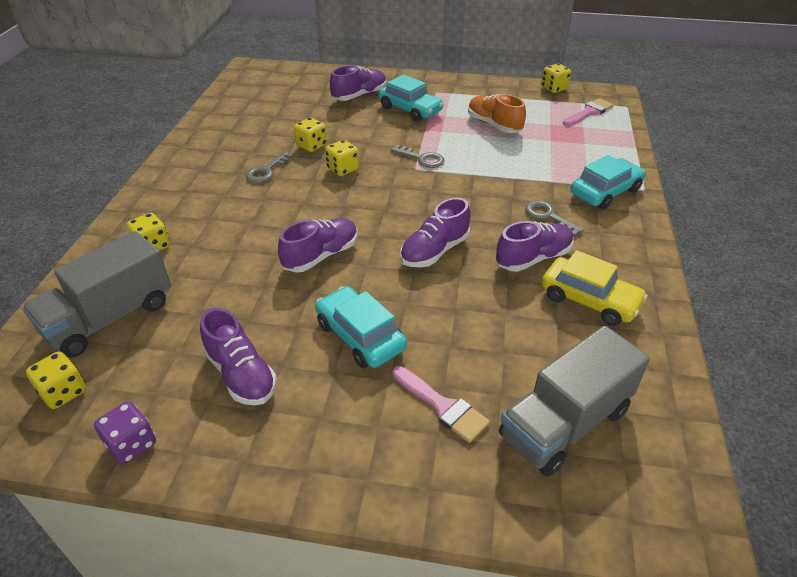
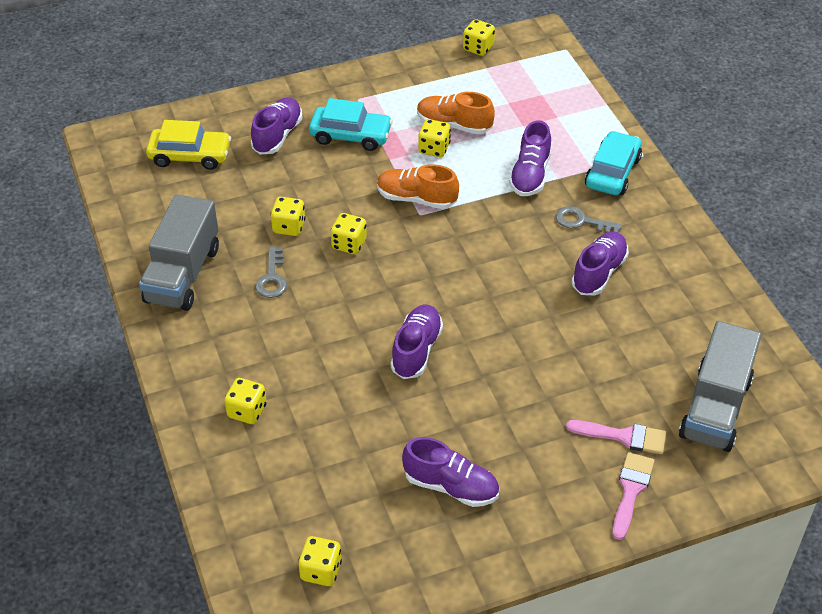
camera: 30 degrees left, 5 degrees up
(110, 317) = (286, 494): grey truck -> grey truck (183, 274)
(132, 444) = (421, 578): purple dice -> none
(360, 336) = (516, 410): turquoise car -> none
(422, 158) = (416, 199): grey key -> orange shoe
(434, 251) = (512, 301): purple shoe -> purple shoe (530, 175)
(465, 134) = (434, 149): none -> yellow dice
(589, 112) = (535, 72): pink brush -> pink brush (631, 490)
(589, 300) = (668, 294): yellow car -> yellow car (190, 155)

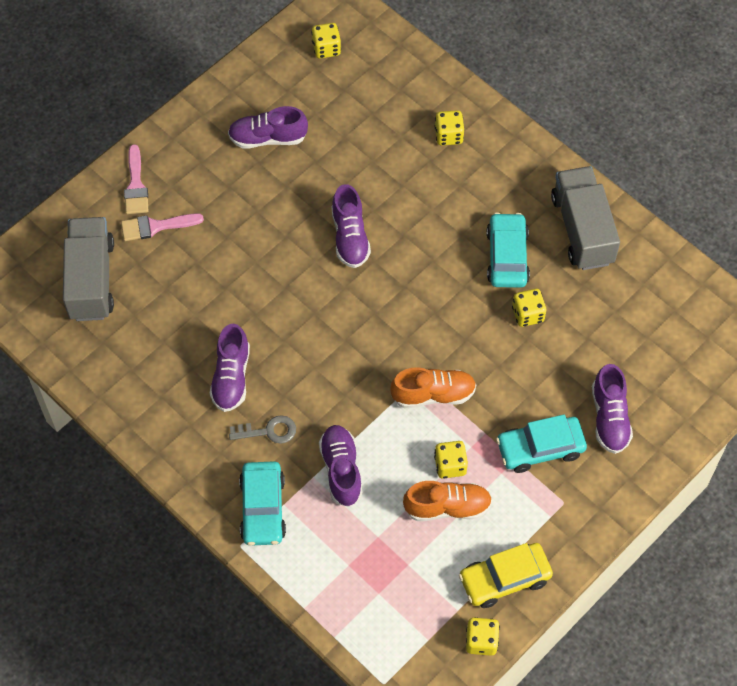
camera: 155 degrees right, 15 degrees up
(190, 155) = (672, 357): yellow car -> yellow car (504, 579)
(272, 278) = (507, 256): grey key -> turquoise car
(349, 244) = (464, 317): yellow dice -> none

